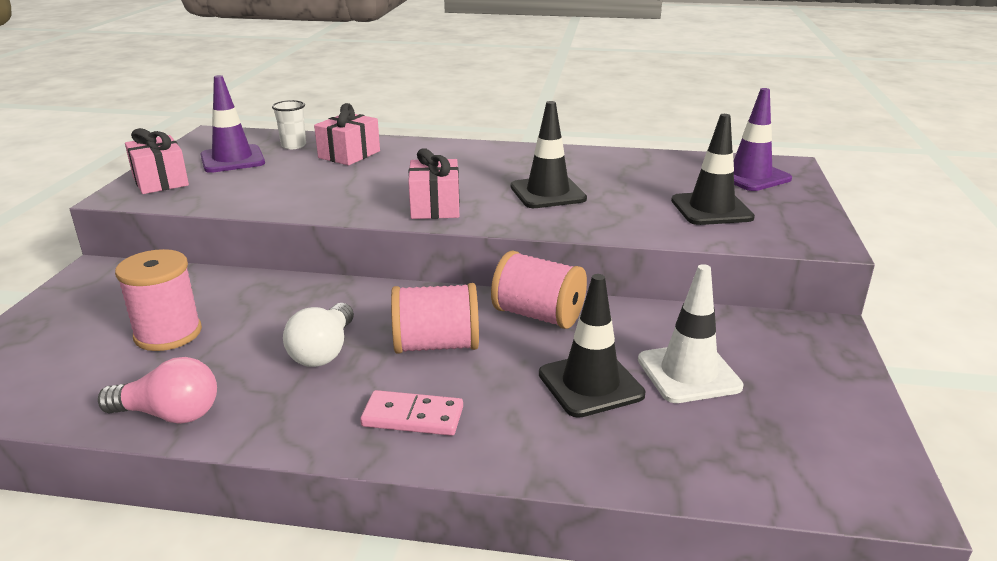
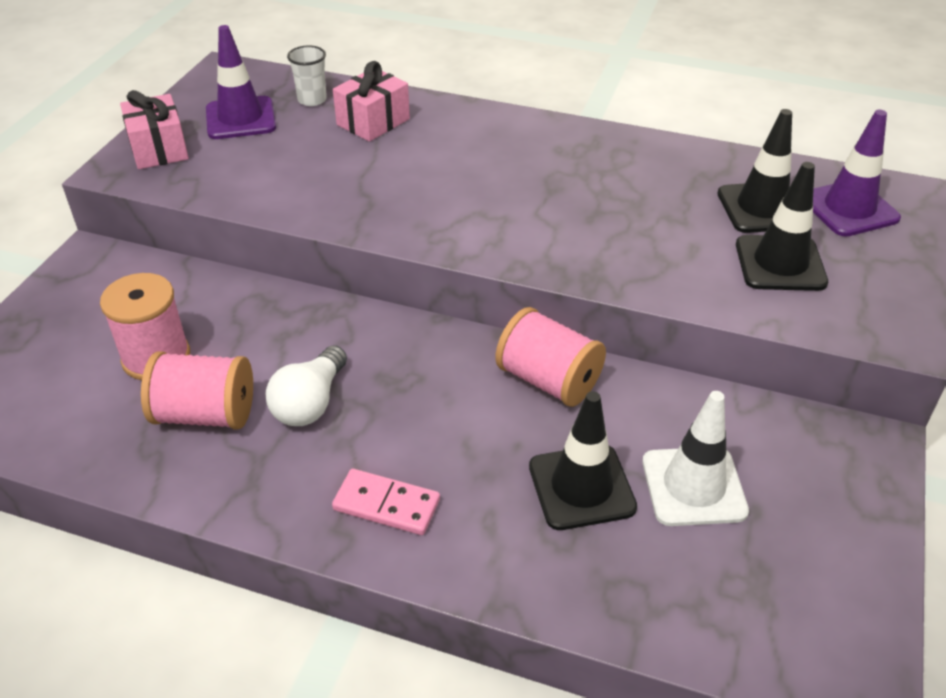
camera: 10 degrees right, 15 degrees up
(169, 414) = (149, 467): pink light bulb -> none
(435, 207) = (454, 224): pink gift -> none
(436, 345) = (428, 410): pink spool -> pink spool (205, 414)
(548, 193) = (590, 214): black traffic cone -> black traffic cone (761, 208)

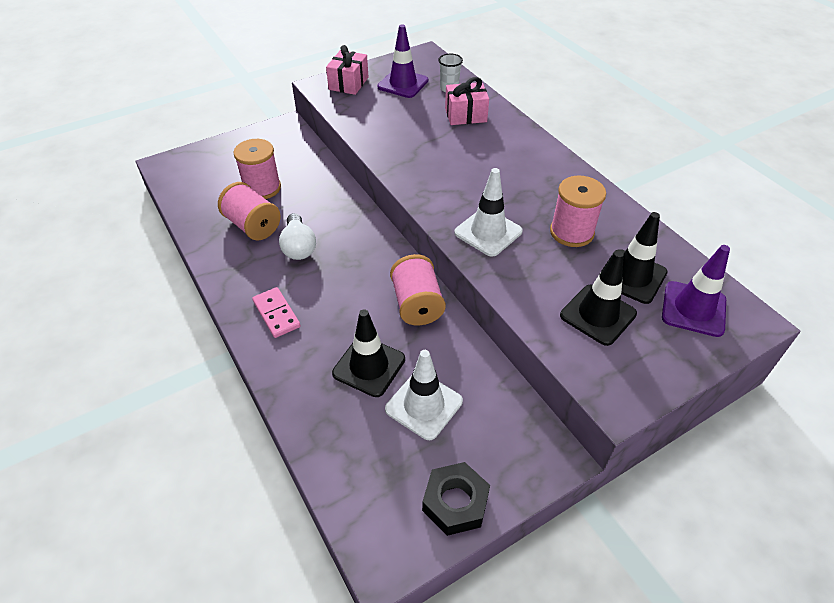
camera: 40 degrees right, 5 degrees up
(310, 403) = (298, 247): white light bulb -> white light bulb turned 75 degrees counterclockwise
(568, 240) = (488, 232): none -> white traffic cone
(652, 194) = (571, 232): none -> pink spool
(848, 563) = (455, 502): none -> black nut

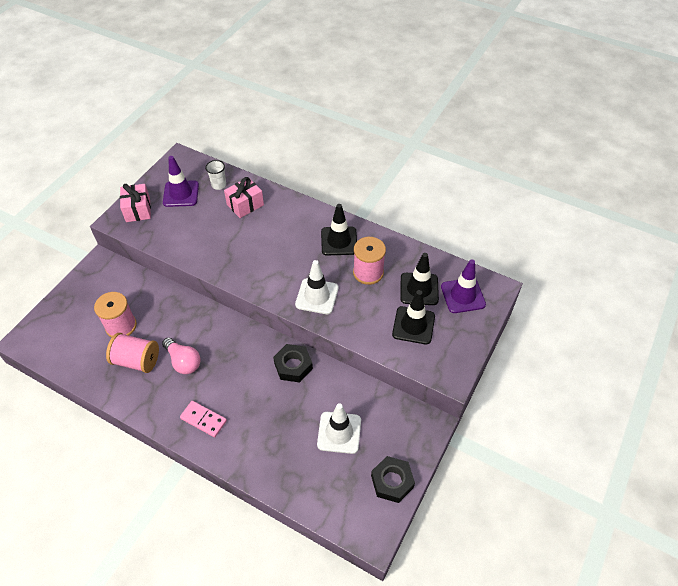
camera: 30 degrees left, 5 degrees up
(298, 247) = (183, 361): white light bulb -> pink light bulb
(369, 366) = (289, 425): black traffic cone -> black traffic cone (339, 241)
(417, 304) = (293, 366): pink spool -> black nut

